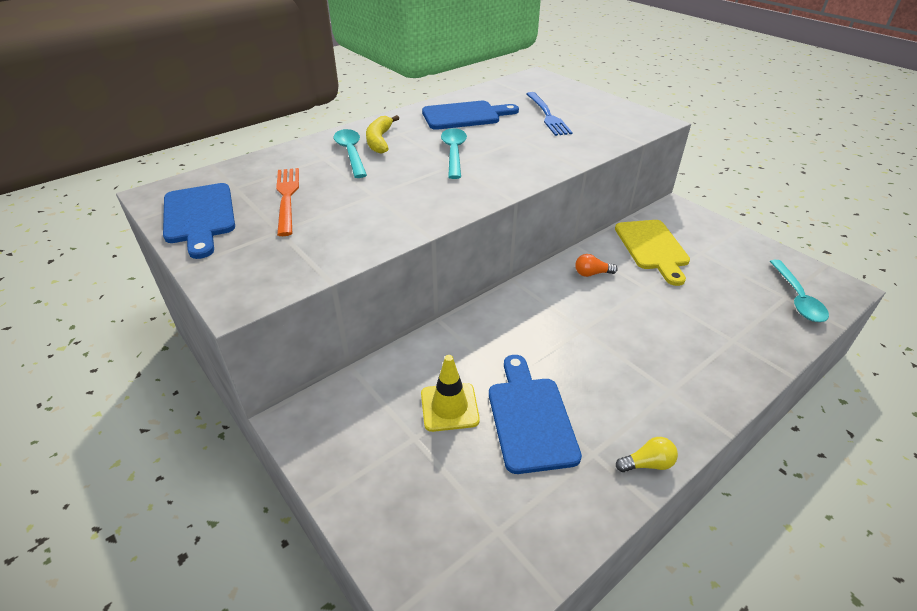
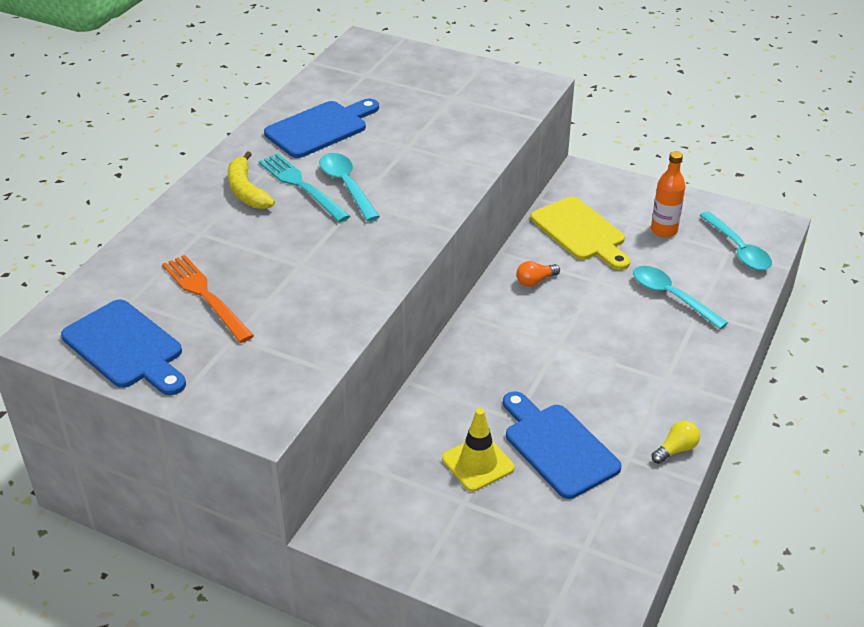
camera: 25 degrees left, 0 degrees up
(351, 153) = (227, 217): turquoise spoon -> turquoise spoon (671, 296)
(421, 146) = (301, 186): none -> turquoise fork
(547, 115) = (415, 104): blue fork -> none
(730, 265) = (664, 230): none -> orange bottle

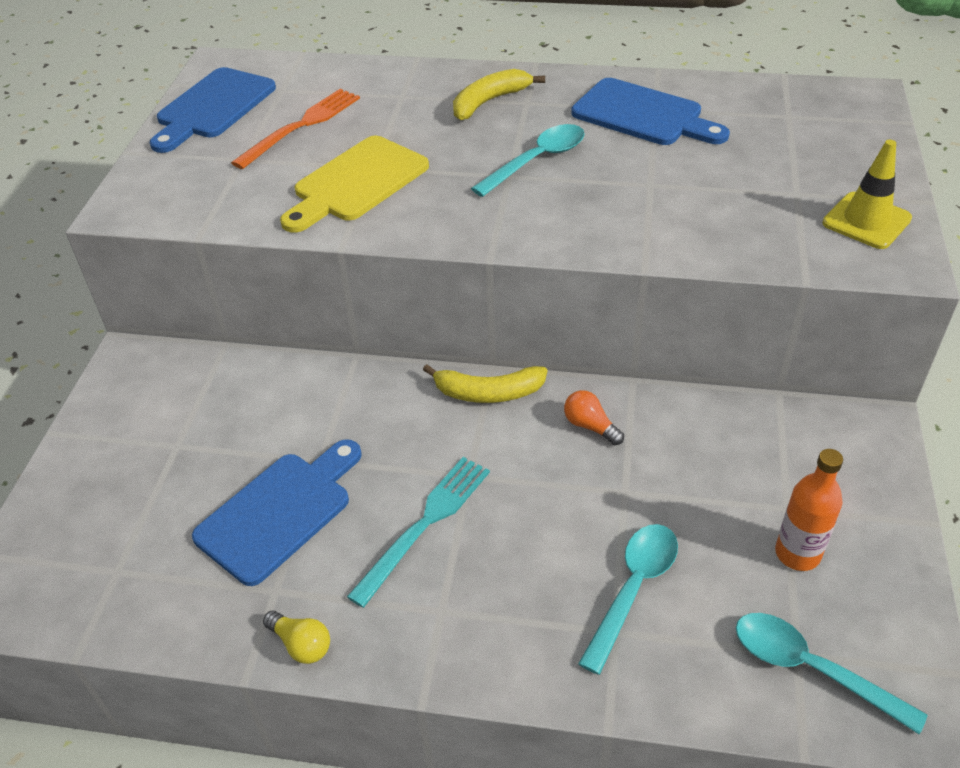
camera: 75 degrees right, 5 degrees up
(301, 186) = (519, 132): turquoise fork -> turquoise fork (425, 524)
(478, 463) = (238, 444): yellow traffic cone -> yellow traffic cone (866, 221)
(482, 320) = (488, 392): none -> yellow banana
(581, 232) = (728, 453): yellow cutting board -> yellow cutting board (357, 183)
(738, 249) = (811, 668): turquoise spoon -> turquoise spoon turned 75 degrees clockwise

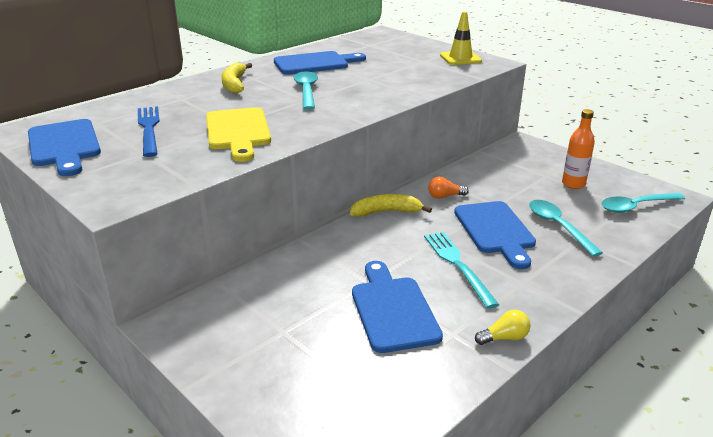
camera: 55 degrees left, 15 degrees down
(301, 126) = (149, 129): orange fork -> blue fork
(488, 392) = (386, 212): yellow banana -> yellow banana turned 135 degrees counterclockwise
(550, 522) = (495, 230): none -> blue cutting board

